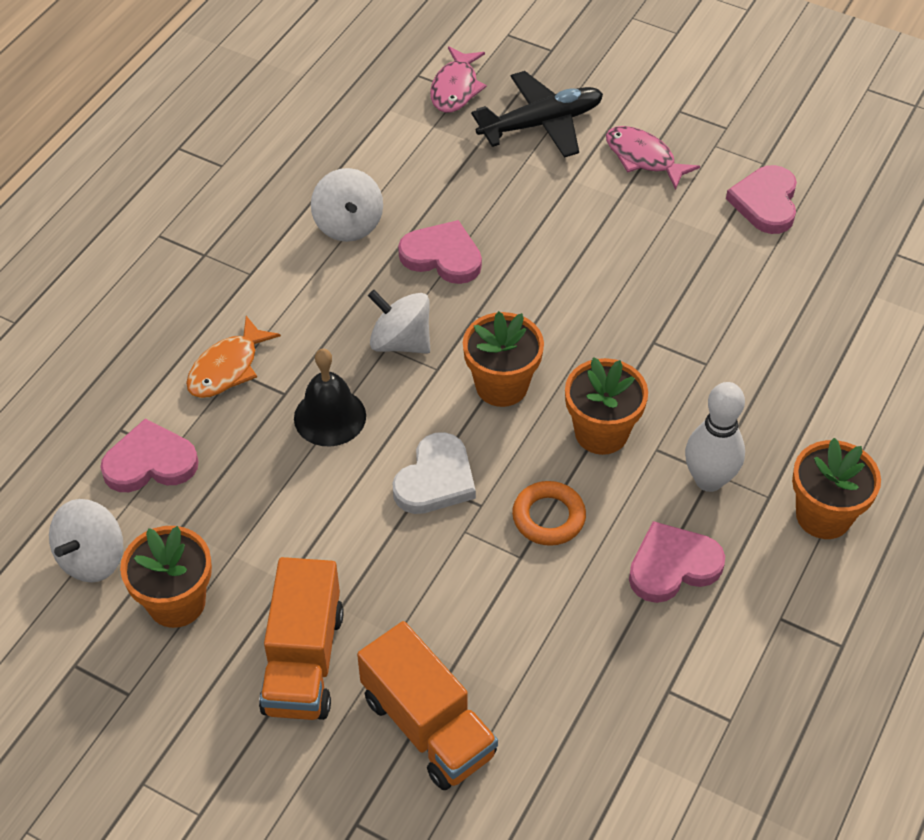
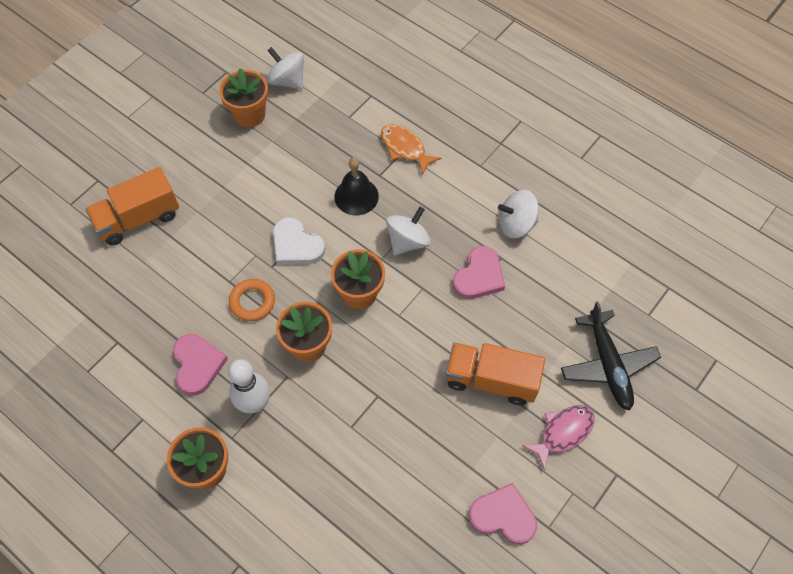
camera: 100 degrees right, 10 degrees up
(150, 462) = (344, 108): pink heart -> none
(303, 661) = (196, 167): orange truck -> orange truck (491, 380)
(455, 88) = (651, 311): pink fish -> none

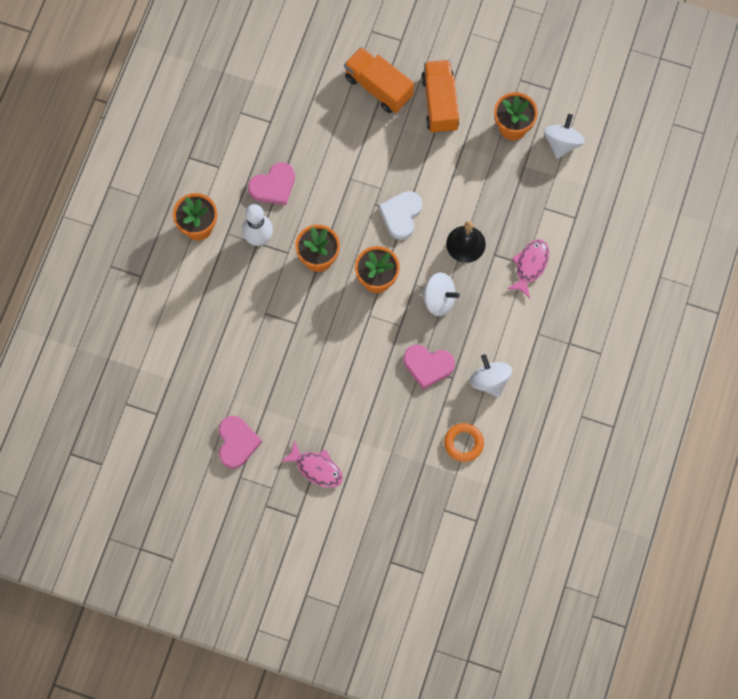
camera: 70 degrees right, 10 degrees up
(252, 302) = (339, 203): orange ring -> orange ring (463, 443)
(405, 148) = (530, 266): orange fish -> pink fish
(491, 380) = (340, 402): orange truck -> orange truck (440, 103)
(608, 365) = (386, 488): black plane -> none

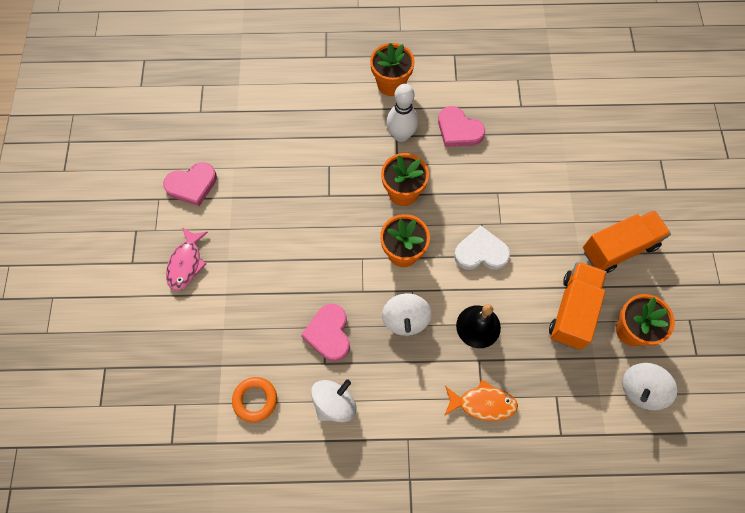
camera: 70 degrees right, 5 degrees down
(378, 87) = (605, 186): orange truck -> orange truck (573, 311)
(530, 266) = (483, 403): pink fish -> orange fish
(562, 143) = (641, 390): white spinning top -> white spinning top turned 135 degrees clockwise

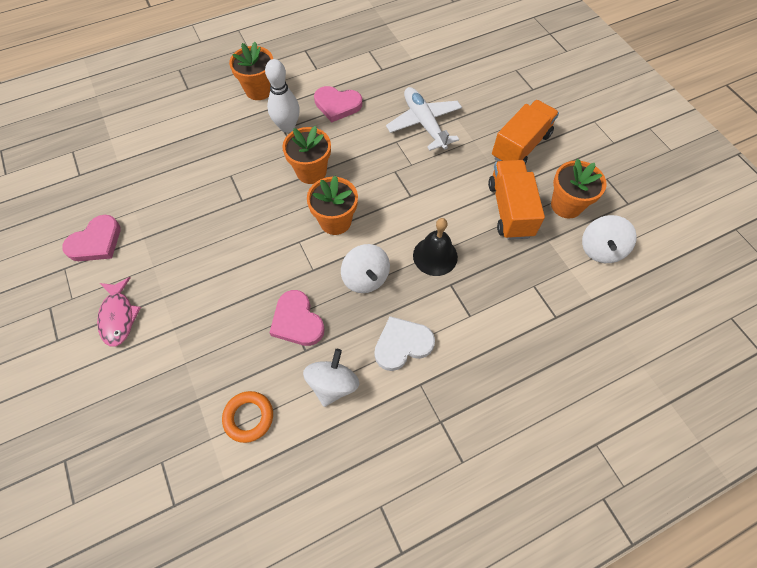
camera: 25 degrees left, 5 degrees down
(481, 252) = (406, 194): white heart -> white heart (402, 344)
(483, 403) = (473, 320): orange fish -> none
(534, 184) = (424, 123): none -> white plane

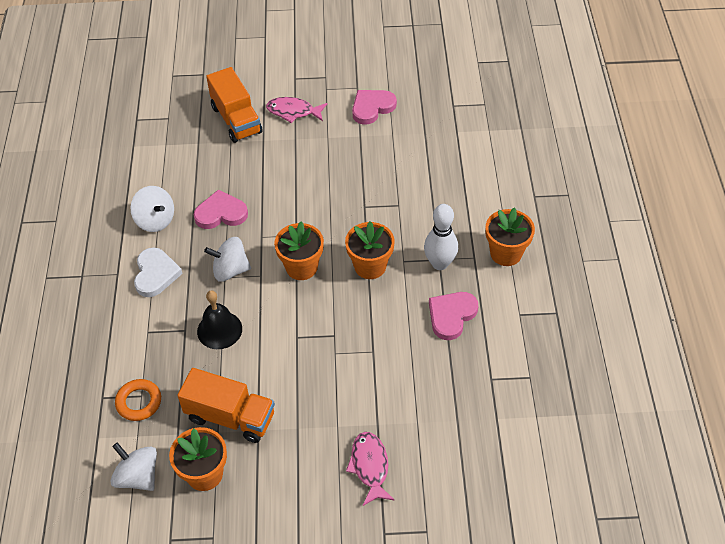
camera: 115 degrees right, 10 degrees down
(96, 242) = (372, 107): pink heart -> pink heart turned 75 degrees clockwise
(249, 417) = (165, 167): orange ring -> orange ring (139, 402)
(424, 123) = (385, 387): white plane -> none
(492, 111) = (370, 466): none -> pink fish
(520, 146) = (303, 470): orange truck -> orange truck (236, 120)

